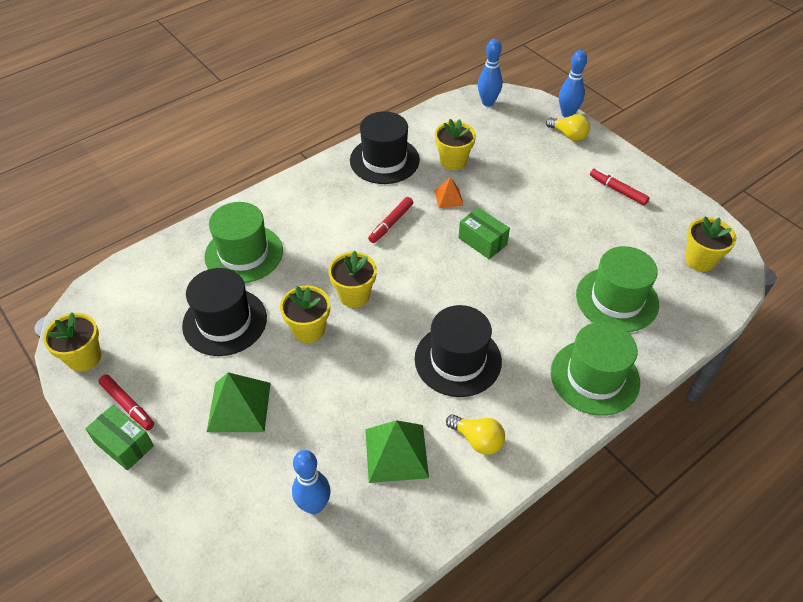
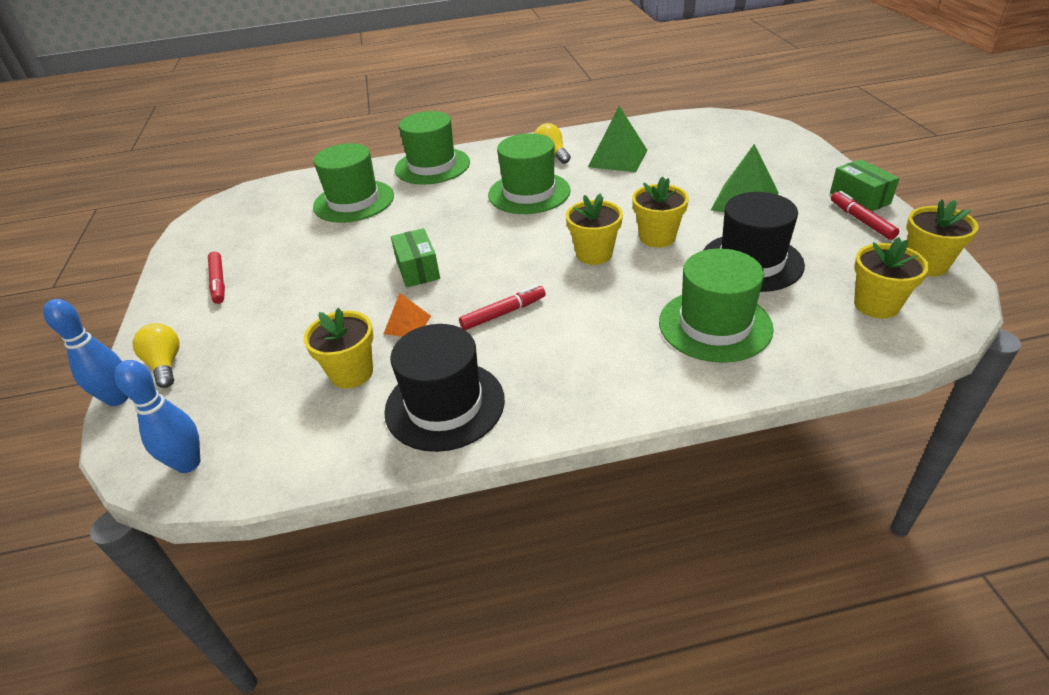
camera: 150 degrees left, 10 degrees down
(314, 505) = (693, 147): blue bowling pin -> none
(458, 360) = (529, 193): black hat -> green hat
(700, 260) = (247, 211): yellow flower pot -> yellow flower pot (876, 305)

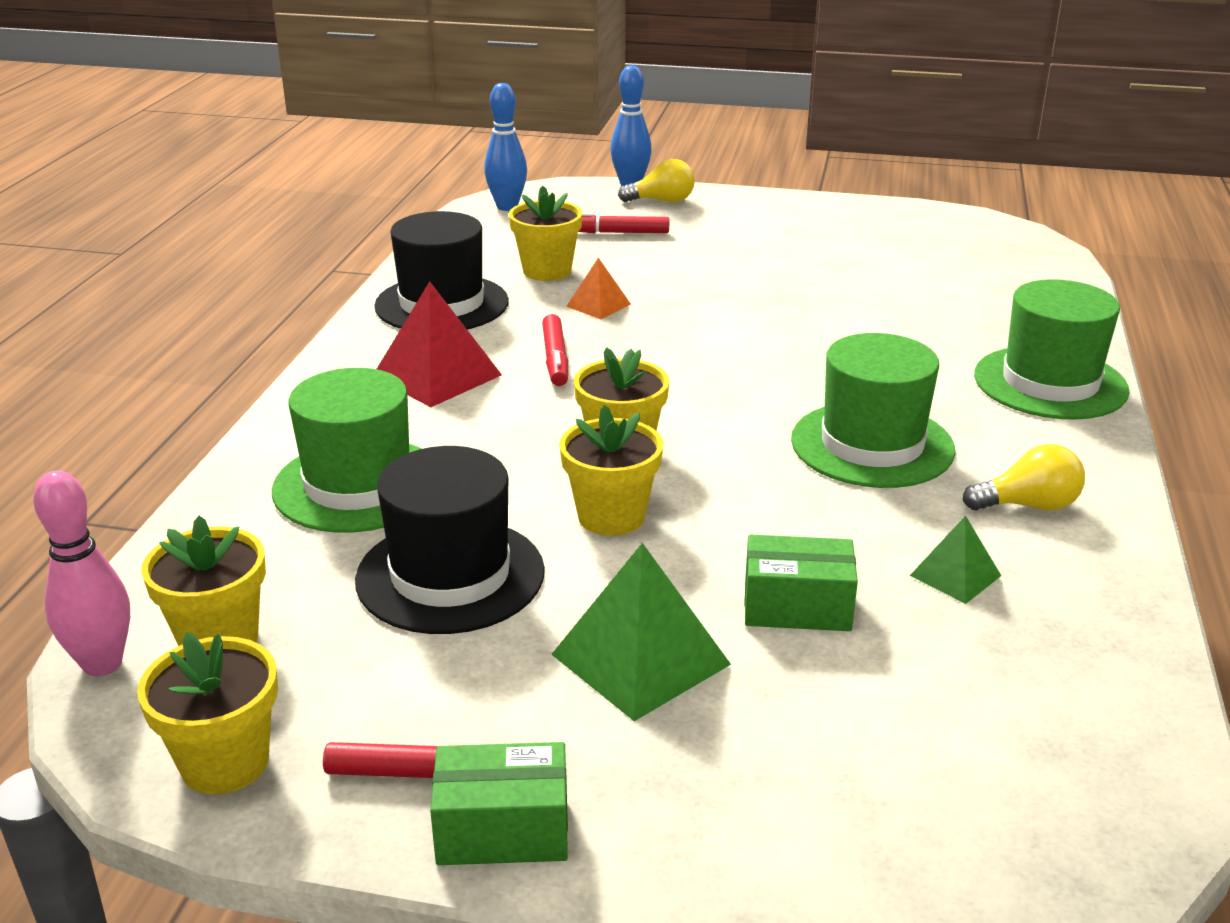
camera: 110 degrees right, 10 degrees down
(218, 282) = (799, 225): red marker -> red marker (617, 233)
(354, 201) = (956, 310): green hat -> none
(418, 269) = (712, 326): green box -> green box (797, 607)
(563, 354) = (436, 375): none -> red pyramid
(618, 158) = (955, 575): green pyramid -> green pyramid, size x0.56
(939, 331) = (102, 664): none -> pink bowling pin

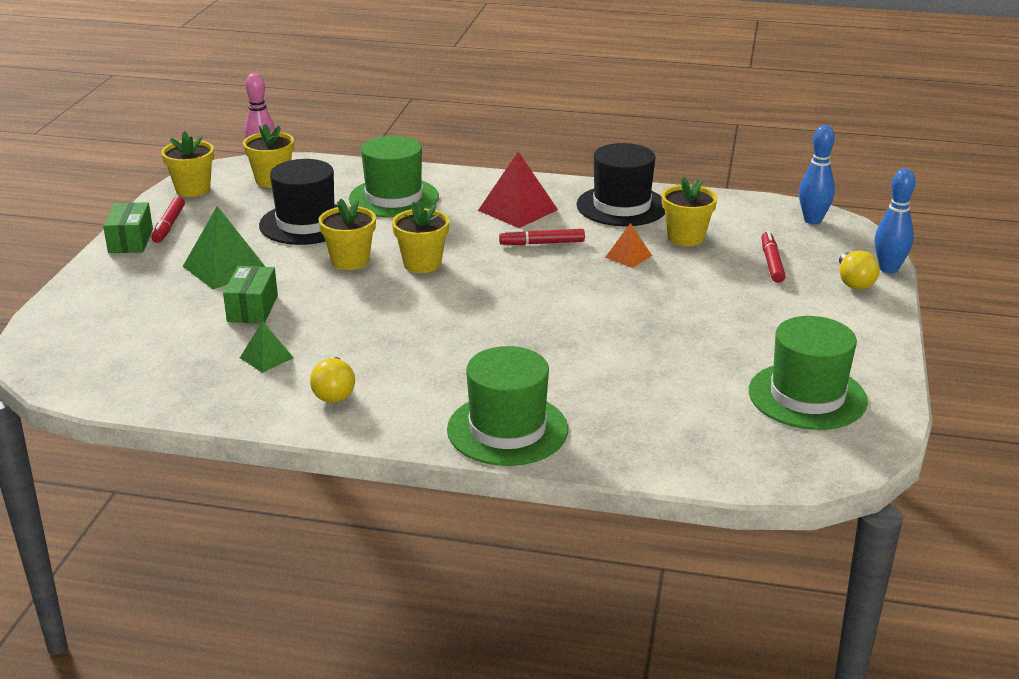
camera: 90 degrees right, 0 degrees up
(872, 445) = (419, 345): green hat -> green hat (807, 396)

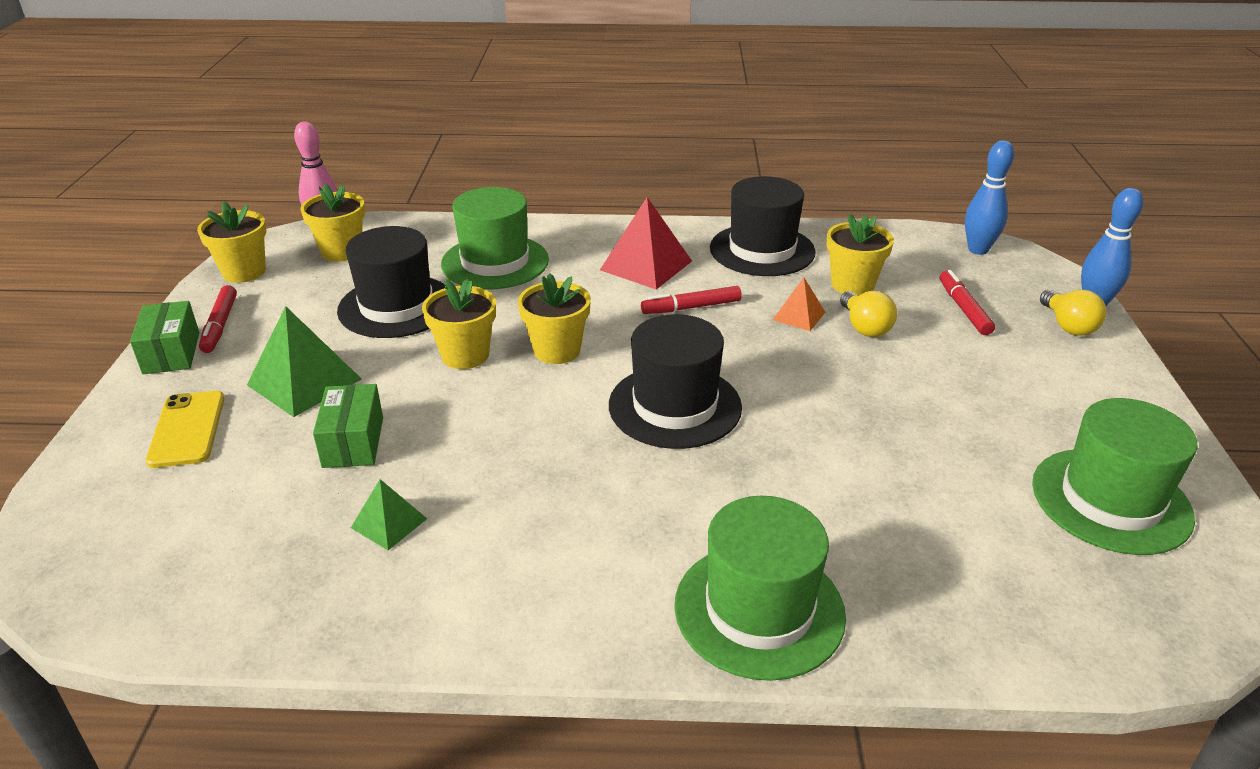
camera: 10 degrees left, 5 degrees up
(136, 290) = (187, 429): none -> yellow phone
(334, 393) = (498, 574): yellow light bulb -> yellow light bulb (864, 327)
(499, 308) = (675, 406): none -> black hat

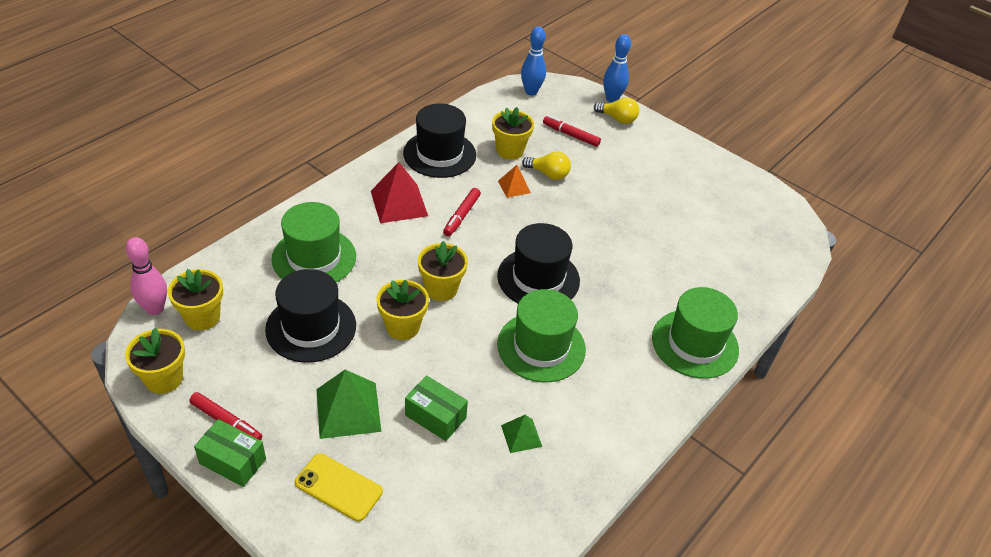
camera: 55 degrees left, 10 degrees up
(1110, 500) = (728, 203): green hat -> green hat (541, 347)

